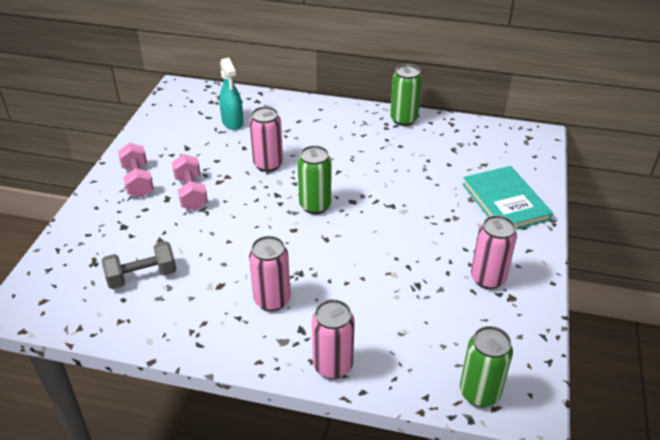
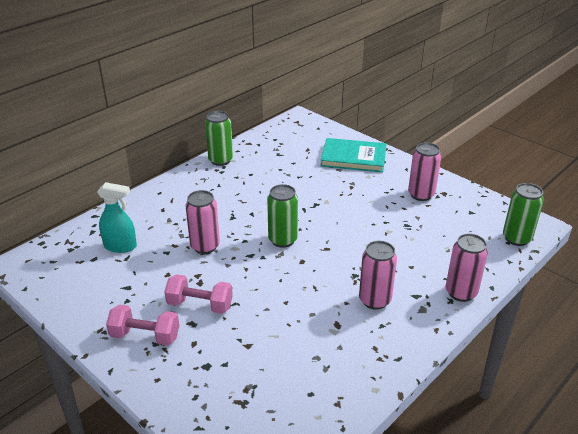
camera: 60 degrees left, 5 degrees down
(142, 276) = (289, 371): grey dumbbell -> none

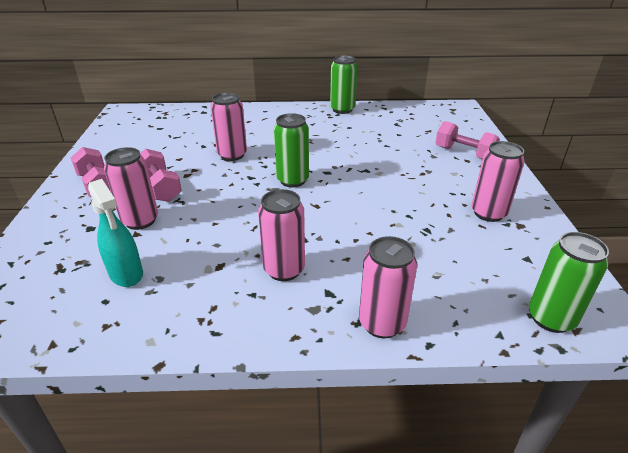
camera: 45 degrees right, 0 degrees up
(120, 246) = (185, 129): turquoise spray bottle -> turquoise spray bottle (126, 274)
(233, 335) = (140, 221): none -> pink can
(353, 157) = (464, 153): turquoise book -> pink dumbbell

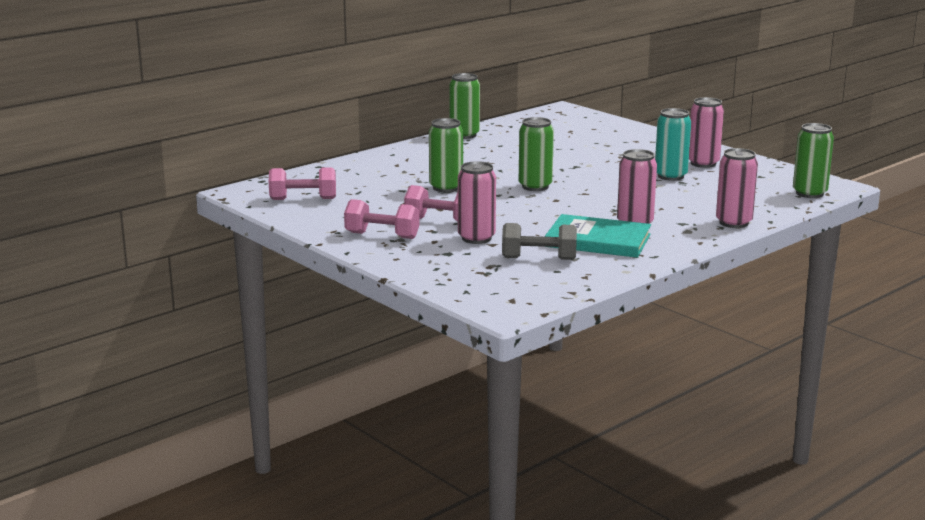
camera: 40 degrees left, 15 degrees down
(126, 274) = (539, 258): turquoise spray bottle -> grey dumbbell
(212, 276) = (598, 240): none -> turquoise book
(232, 155) = (446, 188): pink can -> green can
(428, 217) = (670, 176): none -> turquoise can
(464, 153) = (626, 137): pink dumbbell -> pink dumbbell (303, 199)

